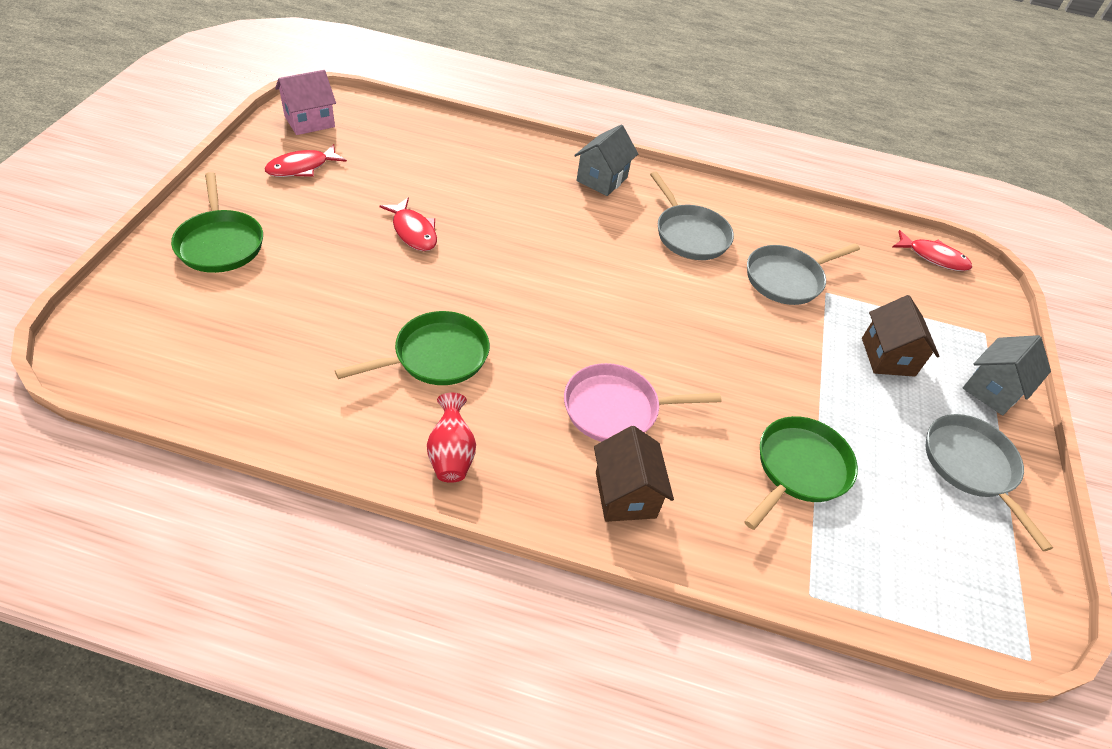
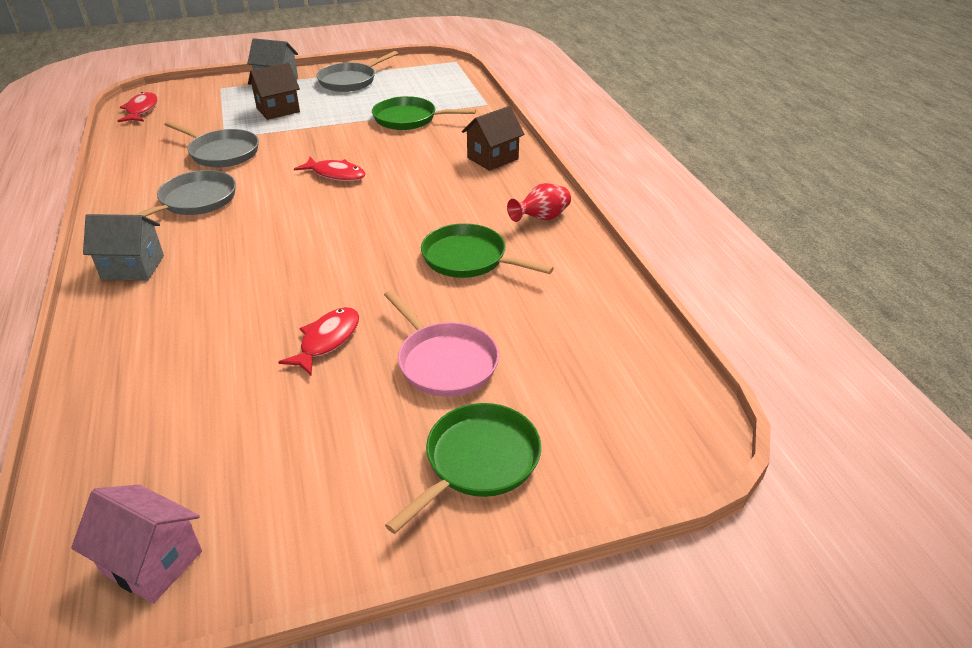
camera: 115 degrees left, 10 degrees down
(302, 168) = (280, 492): red fish -> red fish (336, 174)
(616, 409) = (431, 178): pink pan -> pink pan (444, 362)

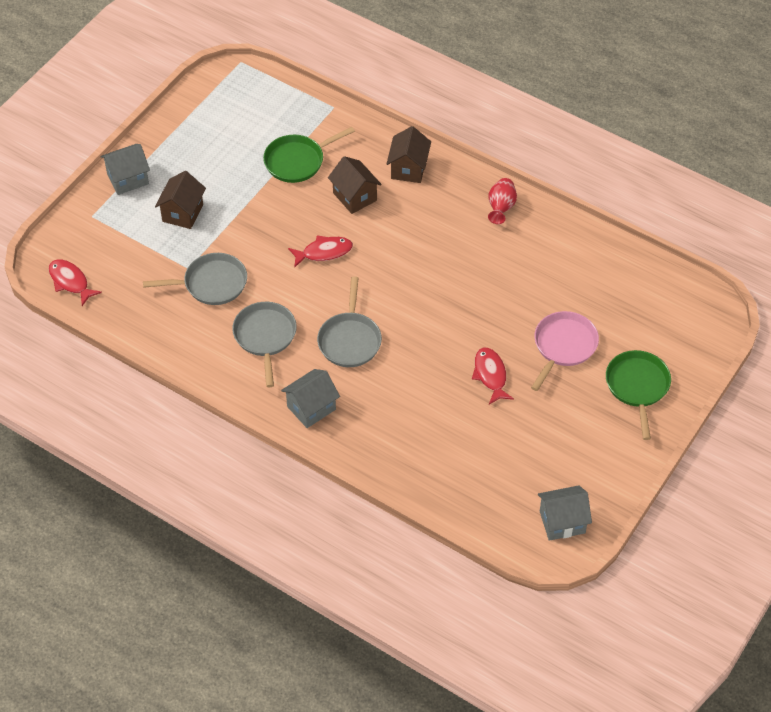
camera: 40 degrees left, 15 degrees up
(152, 562) = (562, 522): pink house -> grey house
(350, 81) = (188, 141): grey pan -> grey pan (350, 340)
(419, 155) = (355, 197): none -> brown house
(444, 362) = (563, 346): pink pan -> pink pan turned 75 degrees counterclockwise
(469, 259) = (496, 269): green pan -> none

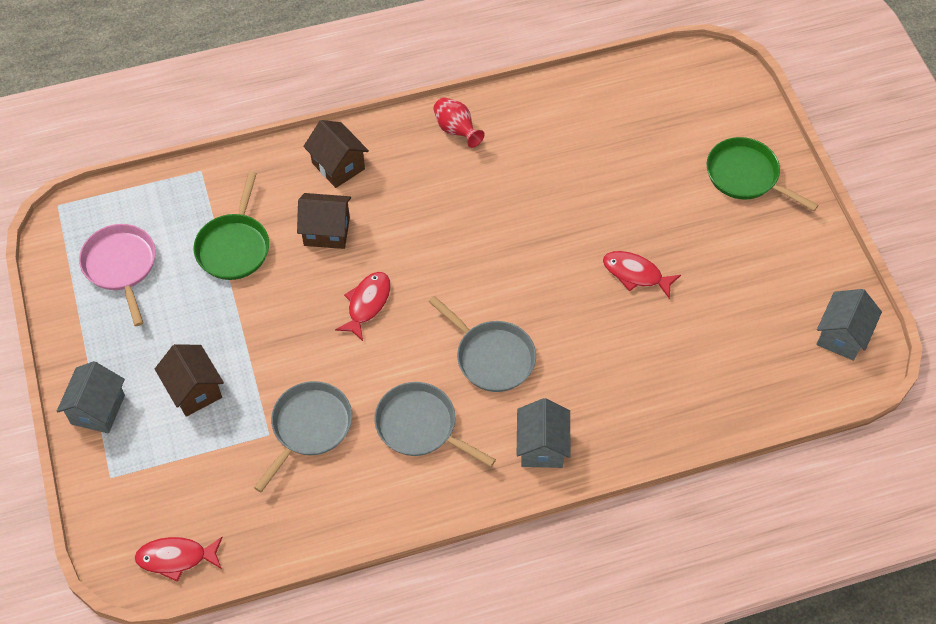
camera: 50 degrees left, 5 degrees up
(563, 346) = (654, 197): pink pan -> pink pan (121, 266)

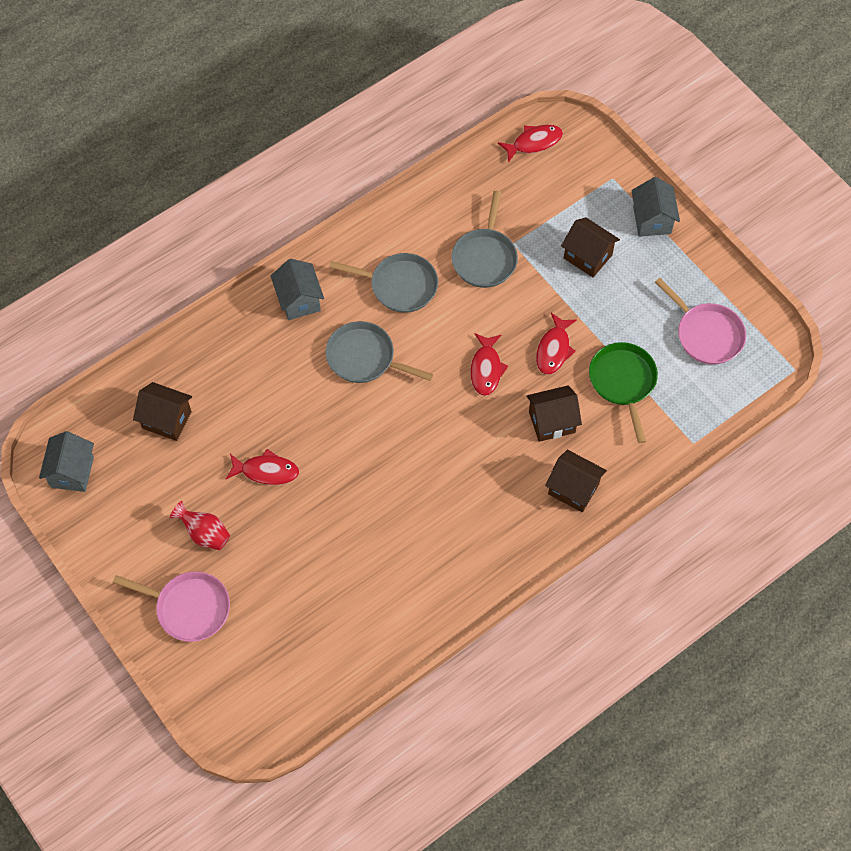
camera: 160 degrees right, 5 degrees up
(286, 301) = (554, 349): none -> red fish
(456, 130) = (481, 564): red vase -> red vase (204, 533)
(728, 358) = (167, 420): none -> brown house
(746, 176) = (189, 608): green pan -> pink pan

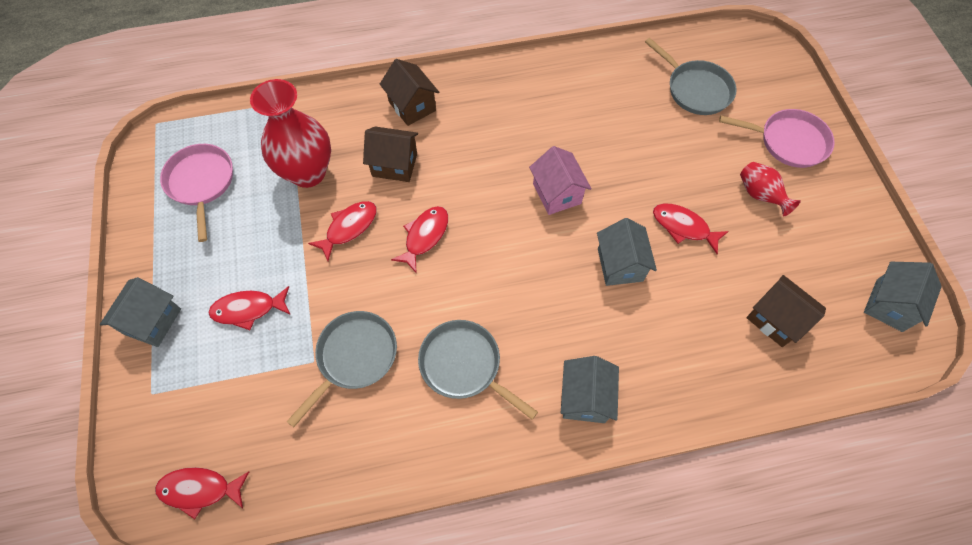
camera: 155 degrees left, 0 degrees up
(189, 608) = (788, 142): pink pan -> pink pan turned 150 degrees clockwise
(310, 413) = (620, 265): none -> grey house
(364, 358) = (540, 299): grey pan -> grey pan (695, 89)
(391, 456) = (557, 193): none -> pink house
(587, 256) = (248, 309): brown house -> red fish
(623, 382) = (308, 172): green pan -> red vase

